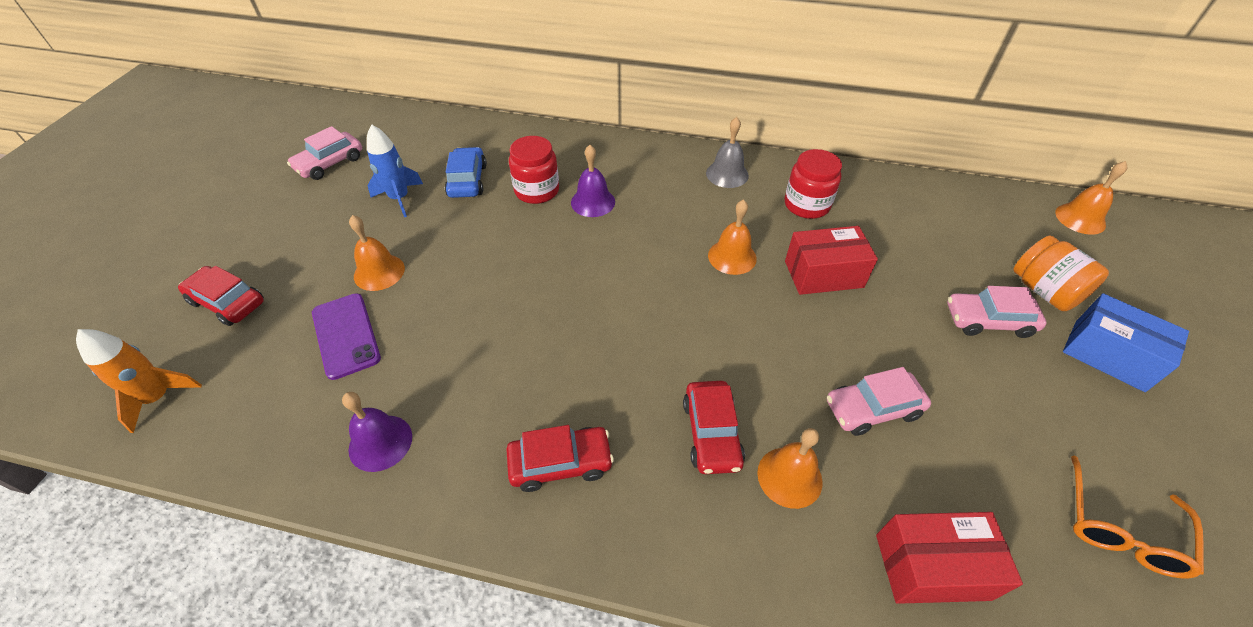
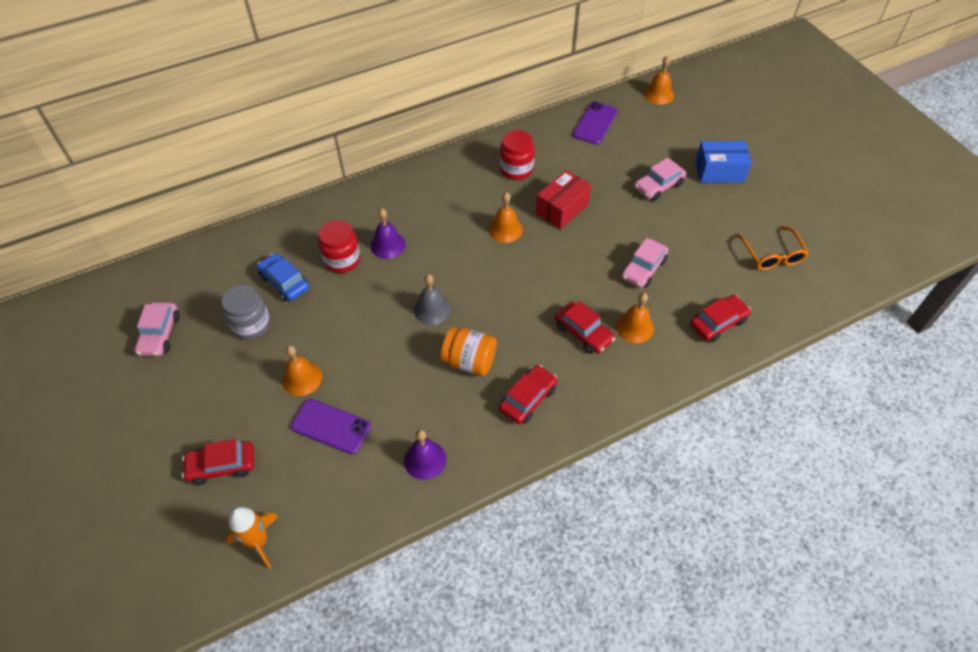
camera: 40 degrees left, 5 degrees up
(399, 198) = (251, 325): blue rocket -> grey jar
(727, 174) = (451, 175): grey bell -> grey bell (432, 309)
(932, 566) = (718, 323): red box -> red car
(955, 207) = (595, 123): none -> purple phone
(1044, 291) = (671, 152): orange jar -> orange jar (469, 361)

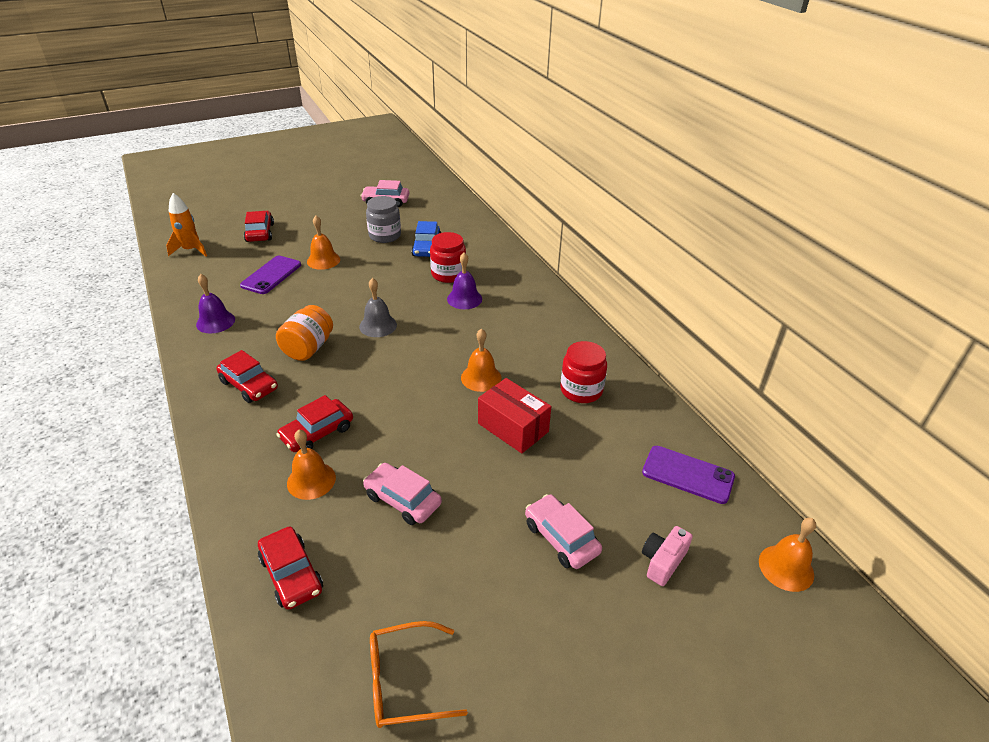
camera: 90 degrees right, 15 degrees down
(284, 282) = (427, 247): blue car -> blue car turned 135 degrees clockwise
(666, 142) = (662, 561): none -> pink camera
(719, 171) = (602, 633): blue box -> none

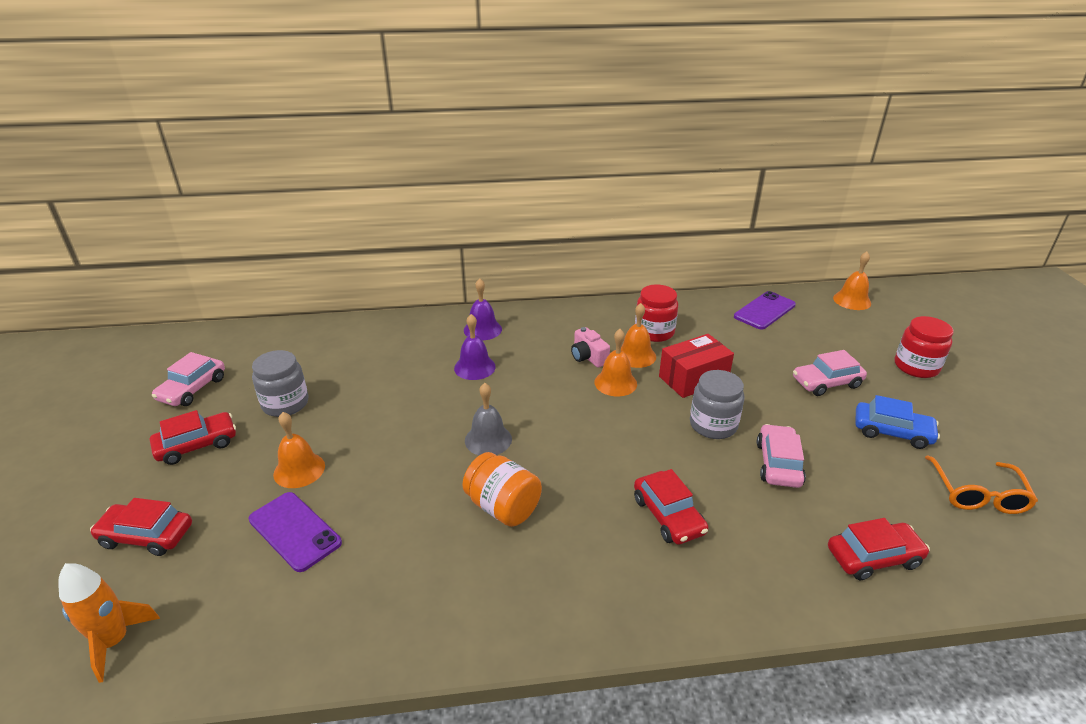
camera: 70 degrees left, 5 degrees down
(215, 322) = (380, 609): purple bell -> purple bell (482, 329)
(249, 385) = (556, 575): red car -> red car (197, 445)
(311, 480) = (743, 529): orange bell -> orange bell (635, 355)
(402, 500) = (778, 464): pink car -> pink car turned 135 degrees clockwise
(427, 247) = (346, 374): blue car -> blue car (892, 432)
(444, 448) = (713, 425): none -> grey jar
(448, 274) = (418, 369): red jar -> red jar (916, 367)
(662, 561) = (848, 344): pink camera -> pink camera (588, 357)

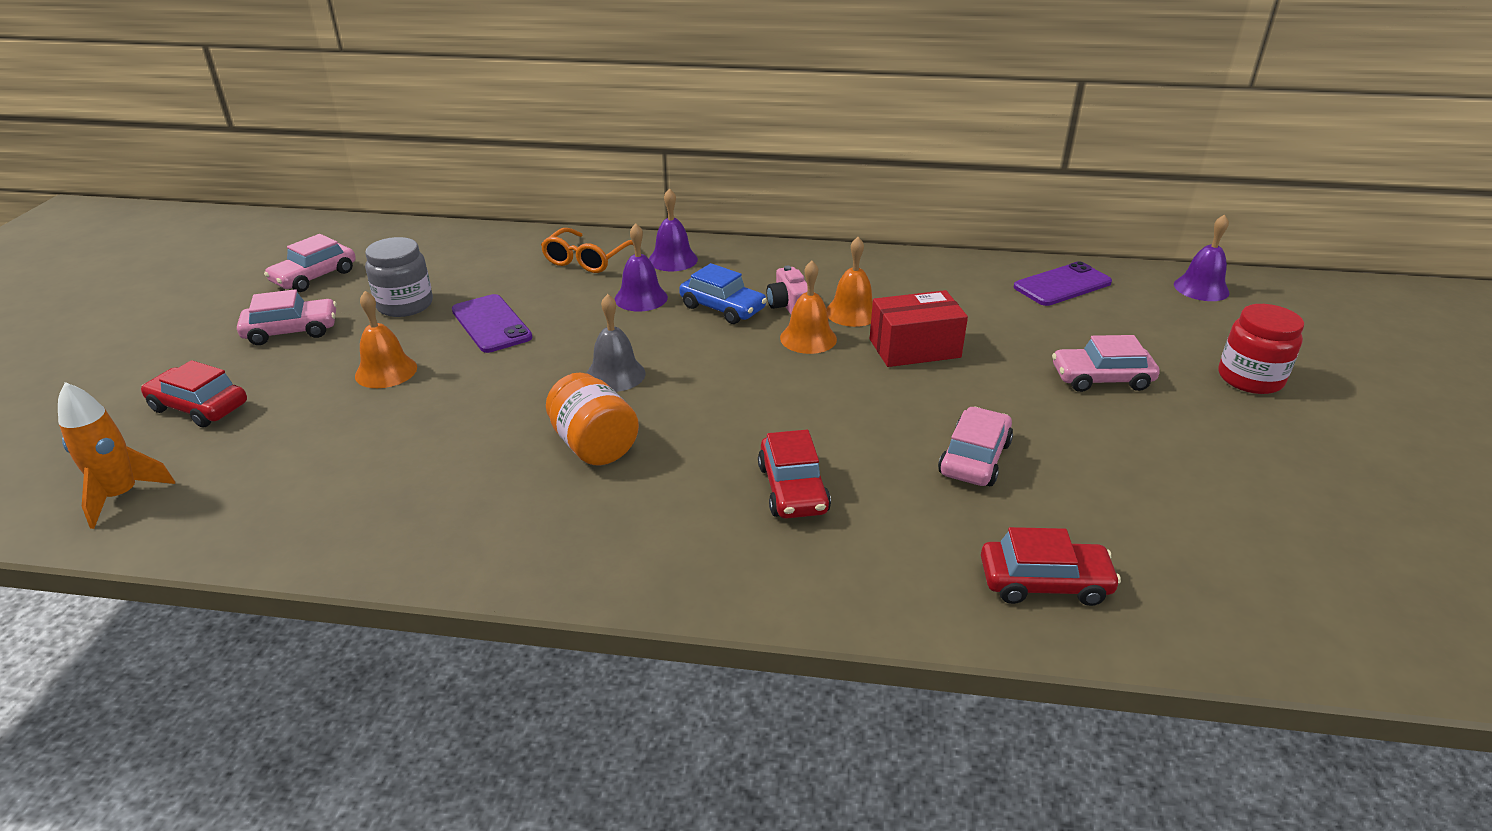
camera: 15 degrees right, 0 degrees up
(197, 445) = (292, 331): red car -> pink car
(294, 531) = (350, 429): purple phone -> purple phone (491, 324)
(654, 332) = (892, 290): red jar -> none
(713, 425) = (910, 402): grey jar -> none
(852, 300) = (1201, 288): orange bell -> purple bell
(892, 432) = (1163, 448): blue car -> blue car (722, 308)
(977, 494) = (1247, 539): orange glasses -> orange glasses (587, 259)

